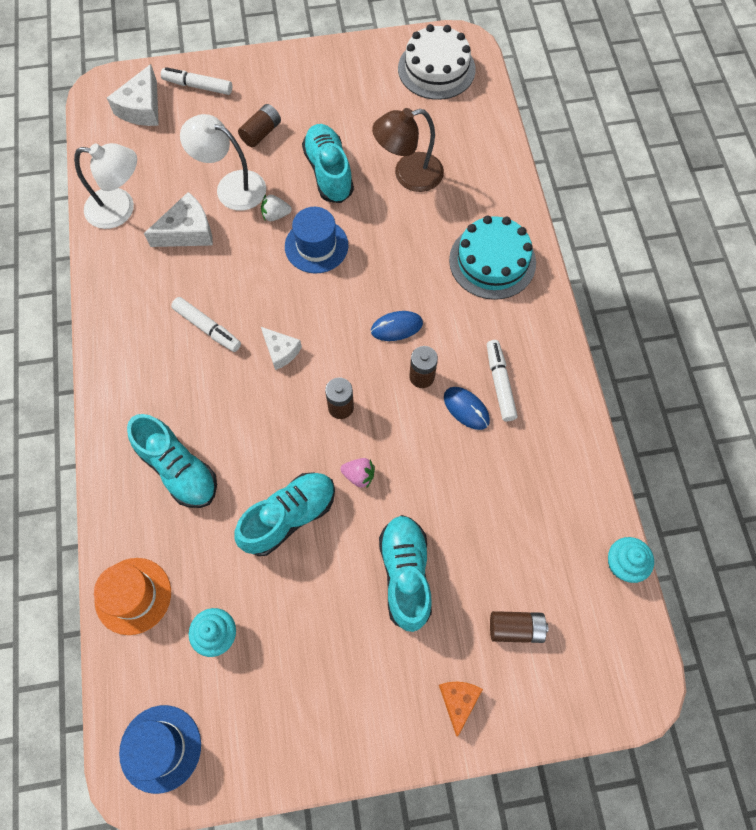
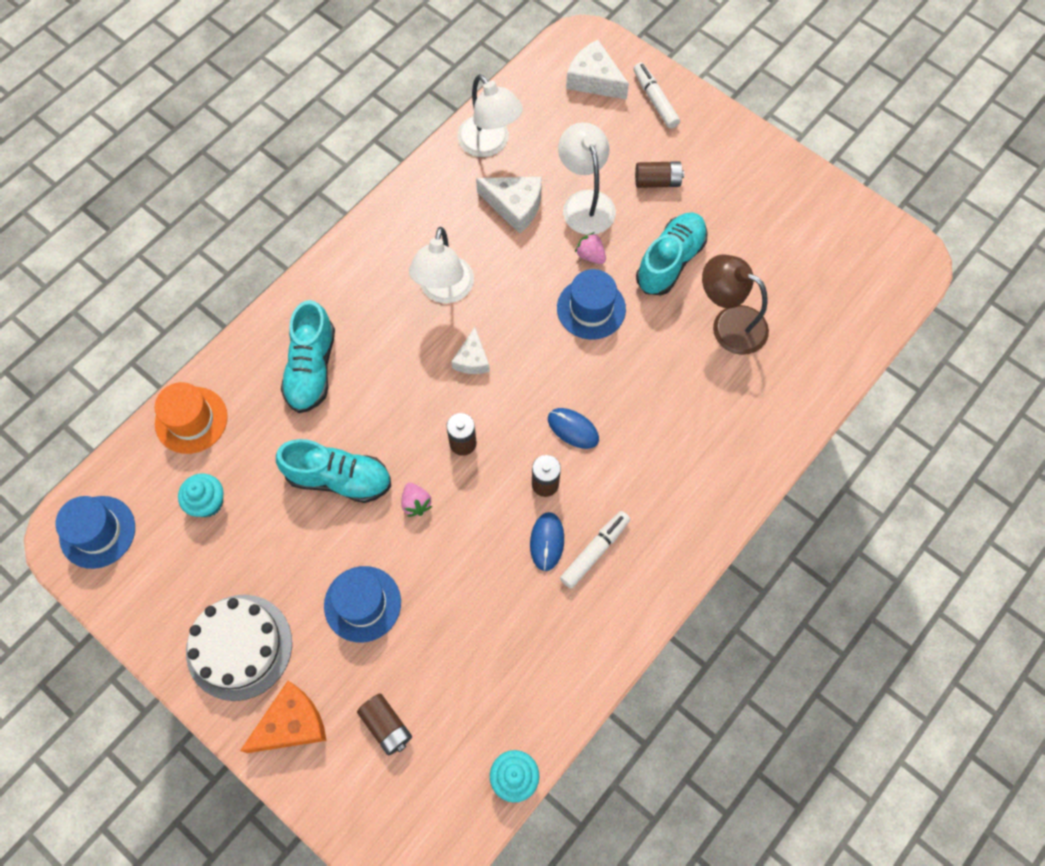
camera: 50 degrees right, 0 degrees up
(142, 108) = (594, 80): white cheese -> white cheese turned 60 degrees clockwise
(207, 328) = (444, 291): white marker -> white lamp
(275, 215) = (590, 255): white strawberry -> pink strawberry
(405, 574) = (362, 604): turquoise shoe -> blue hat
(436, 69) = (863, 260): white cake -> white cake (239, 647)
(458, 701) = (292, 724): orange cheese -> orange cheese, size x1.55
(492, 261) = (708, 457): turquoise cake -> none

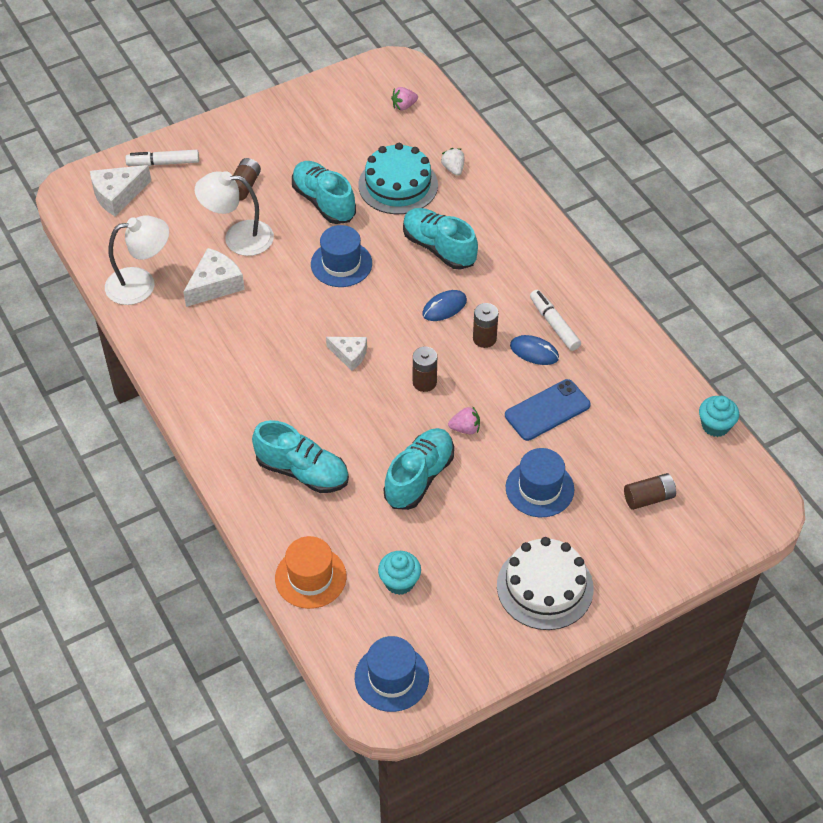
camera: 70 degrees left, 15 degrees down
(292, 724) = (625, 563): orange cheese -> none
(444, 291) = (273, 356): white lamp -> none
(470, 580) = (547, 410): none -> blue phone
(590, 255) = (291, 249): pink strawberry -> pink strawberry (404, 106)
(655, 396) = (439, 248): none -> turquoise shoe
(729, 324) = (398, 185): brown lamp -> turquoise cake
(781, 371) = (453, 169): none -> white strawberry

